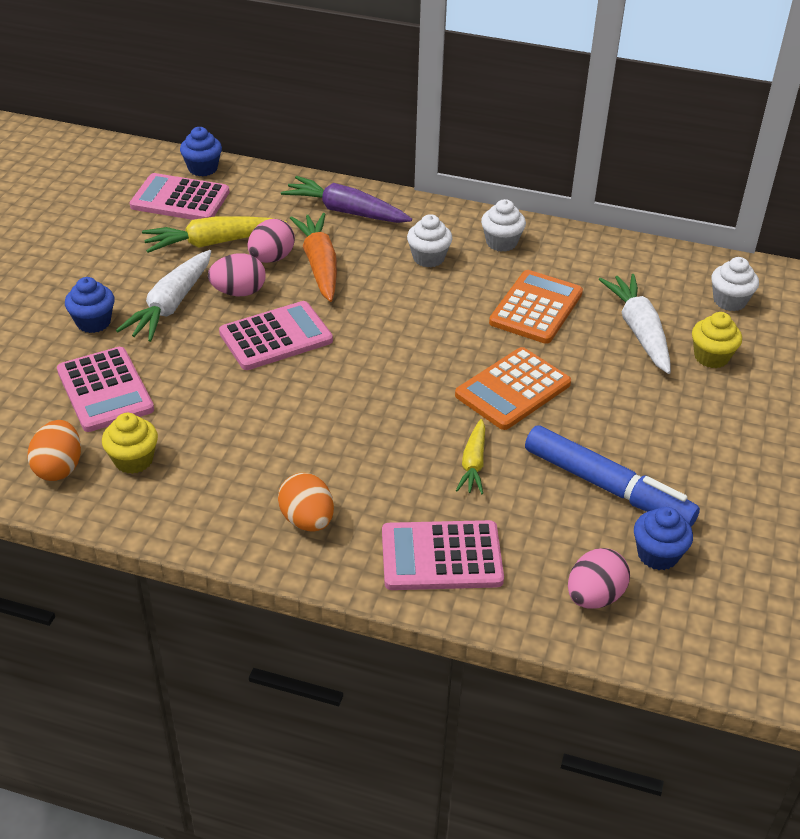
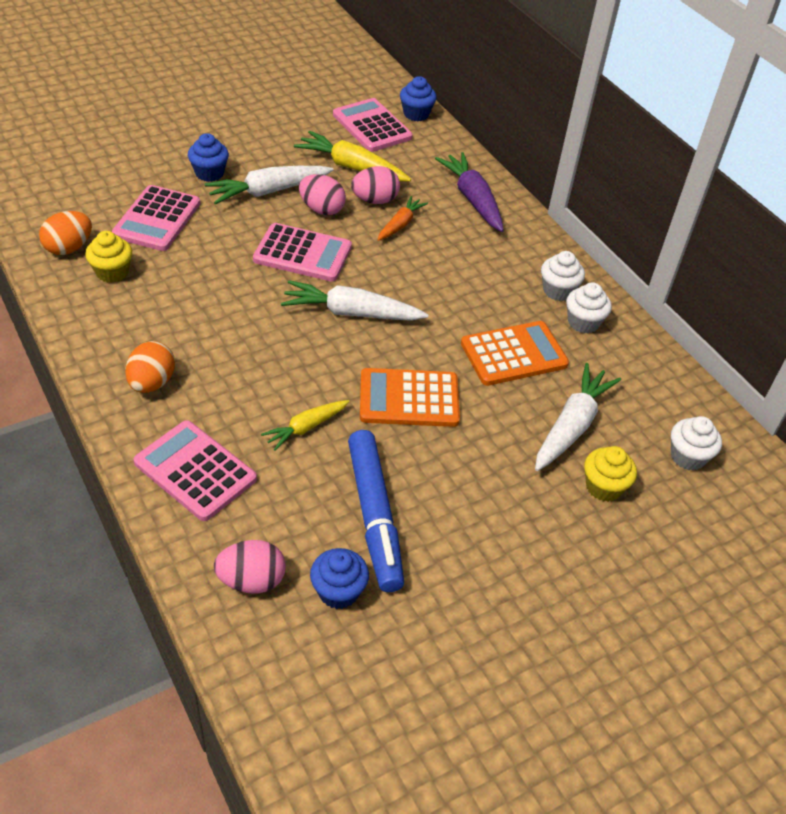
camera: 40 degrees right, 5 degrees up
(319, 265) = (400, 224): orange carrot -> orange carrot, size x0.60
(381, 357) = (351, 313): none -> white carrot
(428, 258) = (485, 267): white cupcake -> white cupcake (583, 322)

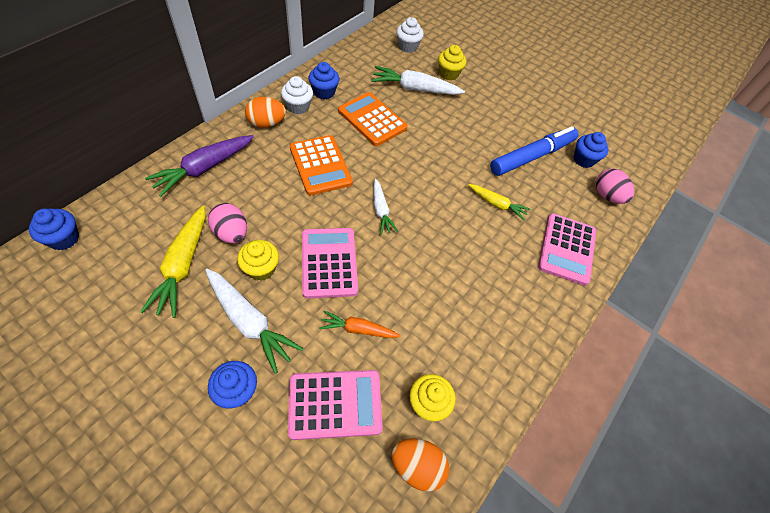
camera: 115 degrees left, 10 degrees up
(152, 383) = (521, 307): orange egg -> orange egg (267, 123)
(321, 209) = (261, 268): pink egg -> yellow cupcake
(351, 313) = (381, 210): white carrot -> white carrot, size x0.60
(372, 126) = (99, 270): pink calculator -> none
(400, 224) = (259, 207): orange carrot -> orange carrot (358, 329)
(409, 398) = (440, 161): orange calculator -> orange calculator (320, 165)
(583, 322) = (324, 92): white cupcake -> blue cupcake

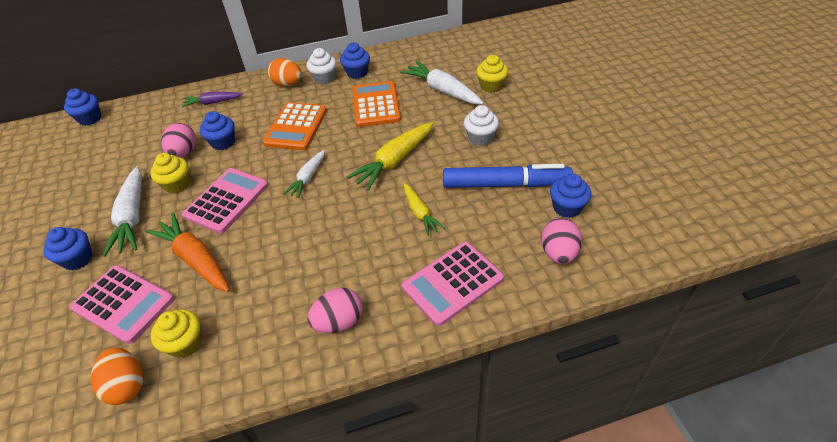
camera: 45 degrees right, 10 degrees down
(183, 266) = (133, 162): yellow carrot -> yellow carrot (394, 161)
(204, 168) = (212, 102): purple carrot -> purple carrot, size x0.60
(263, 207) = (223, 142): none -> blue cupcake
(358, 329) = (195, 259): orange carrot -> orange carrot, size x1.66
(407, 47) = (473, 54): white cupcake -> white cupcake (480, 138)
(523, 318) = (339, 322): none -> pink egg

